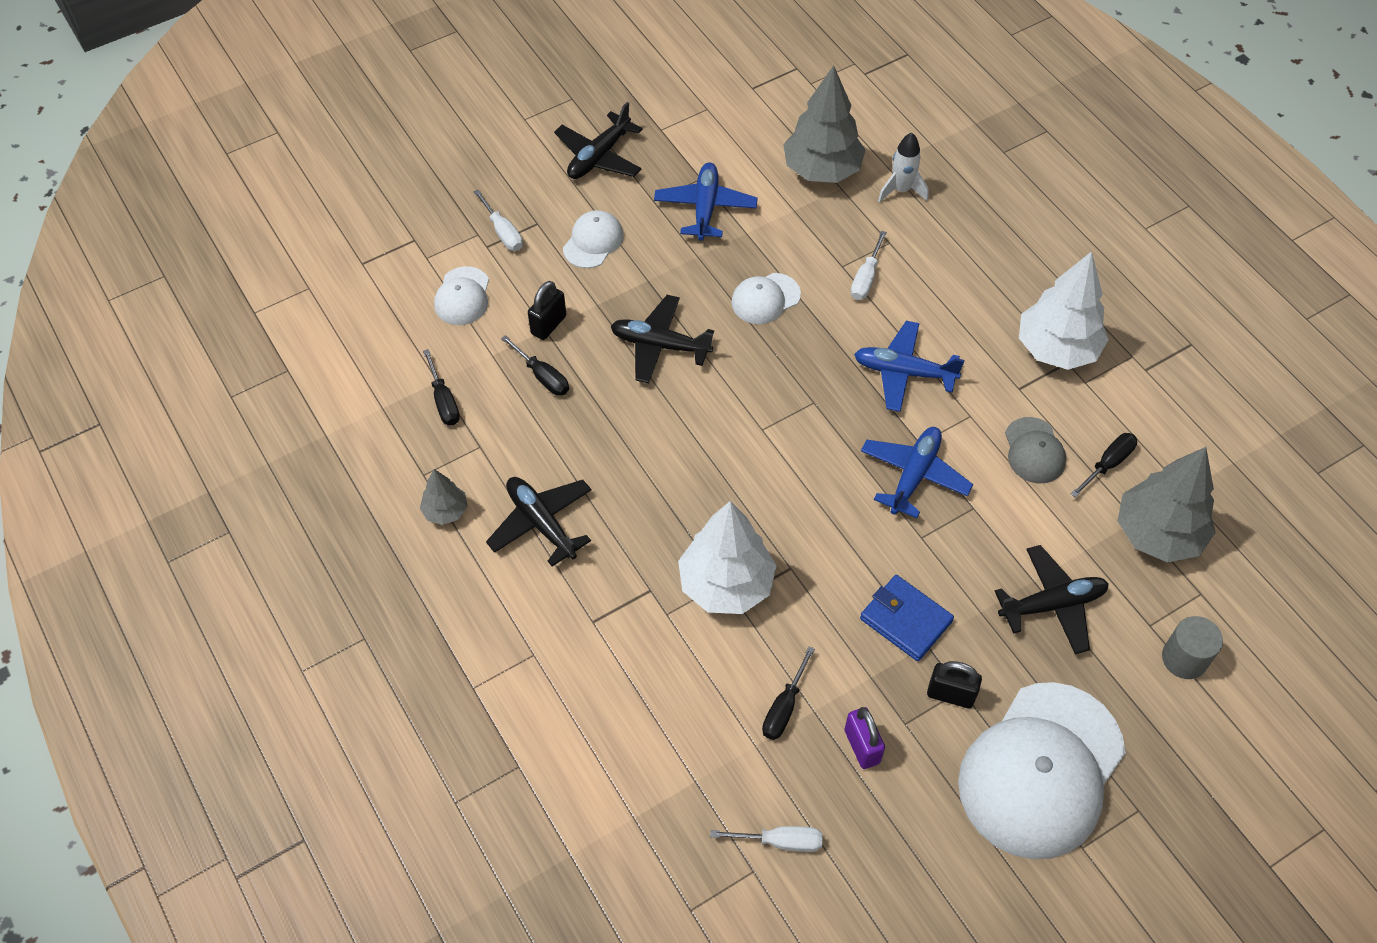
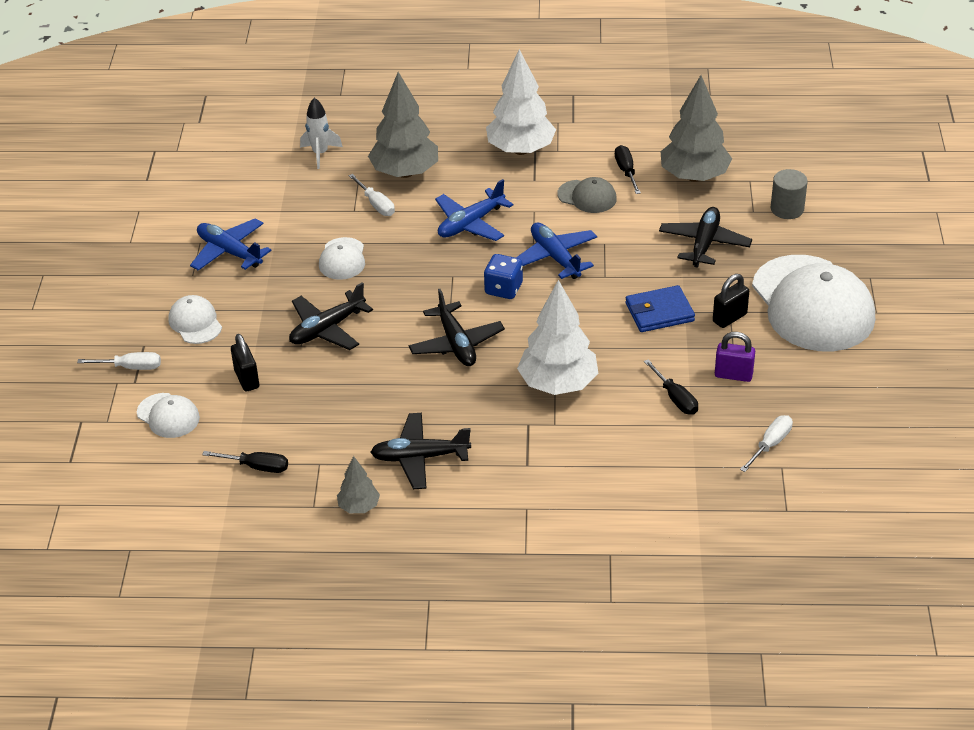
camera: 55 degrees left, 15 degrees down
(542, 376) = (290, 402): black screwdriver -> none
(599, 156) = (118, 285): black plane -> black plane (456, 343)
(822, 170) = (261, 181): grey tree -> grey tree (405, 172)
(829, 457) = (503, 289): none -> blue dice

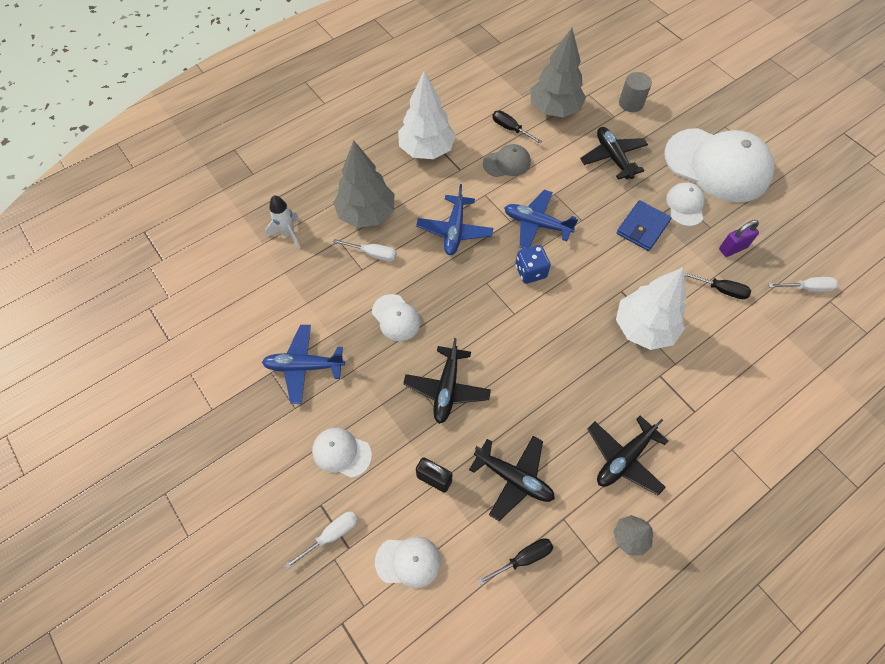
camera: 40 degrees left, 20 degrees up
(456, 343) = (547, 339): black plane -> black plane (513, 478)
(729, 318) = (685, 205): black padlock -> white cap
(770, 444) = (807, 288): white screwdriver -> white screwdriver turned 90 degrees clockwise

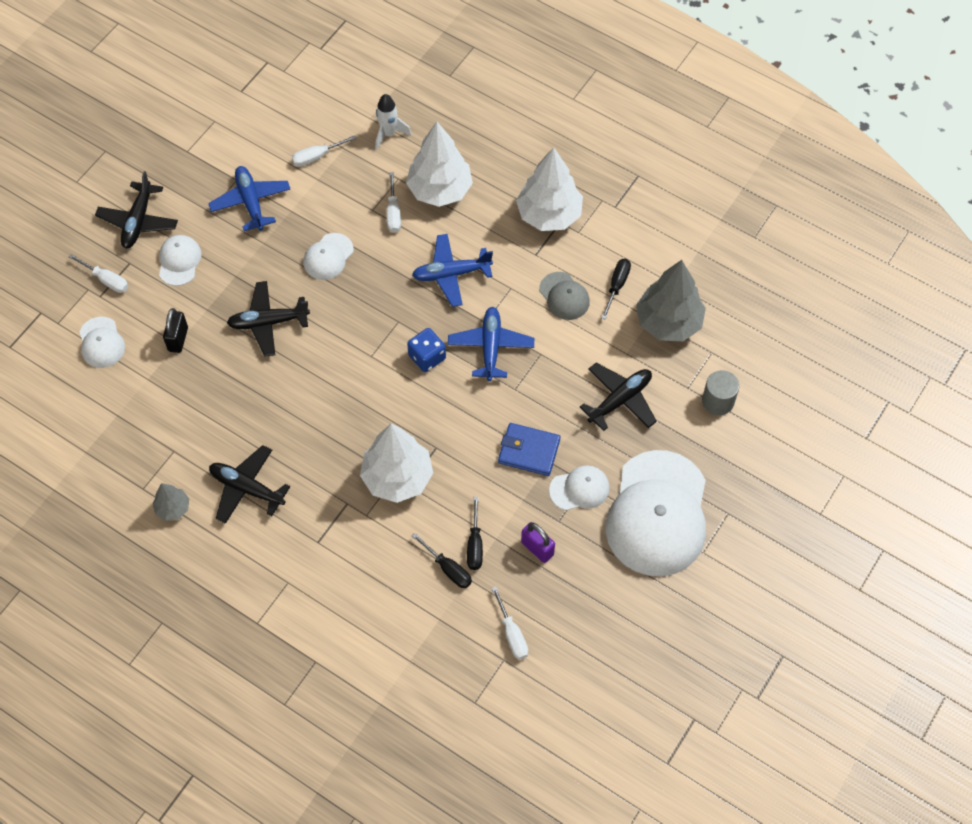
camera: 70 degrees right, 0 degrees up
(282, 296) = (317, 156): none -> white screwdriver
(366, 214) = (440, 190): grey tree -> white tree
(513, 478) = (198, 401): black plane -> black plane (138, 221)
(523, 559) = (129, 428): black screwdriver -> black screwdriver (448, 568)

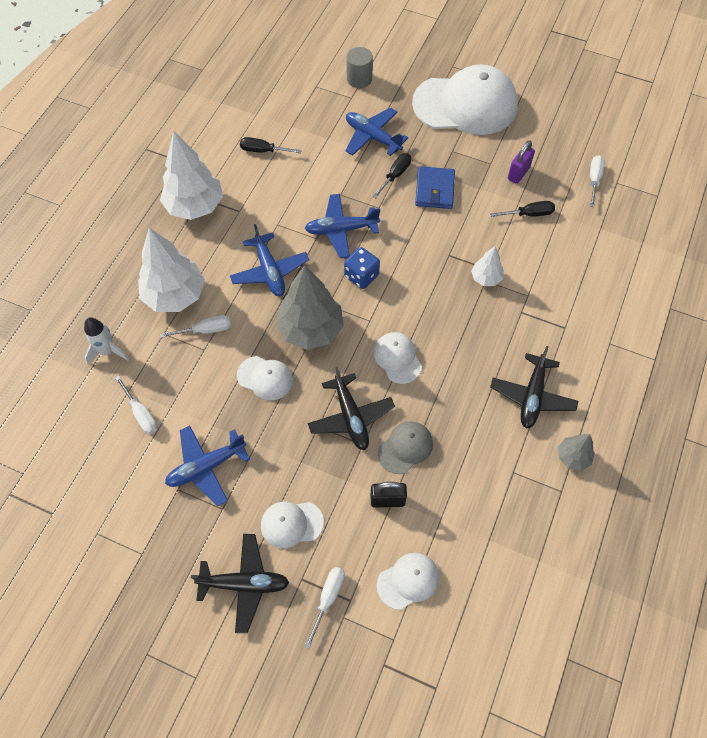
camera: 100 degrees left, 0 degrees up
(397, 477) = (486, 278): white tree -> white tree, size x0.50
(448, 568) = (556, 229): black screwdriver -> black screwdriver (395, 175)
(512, 633) = (594, 180): white screwdriver -> white screwdriver turned 45 degrees counterclockwise
(564, 296) = (279, 185): grey cap -> grey cap (405, 448)
(579, 489) = (459, 153): white cap -> white cap (397, 358)
(620, 400) = (372, 137): black plane -> blue plane
(668, 322) = (293, 114): grey tree -> grey tree (311, 329)

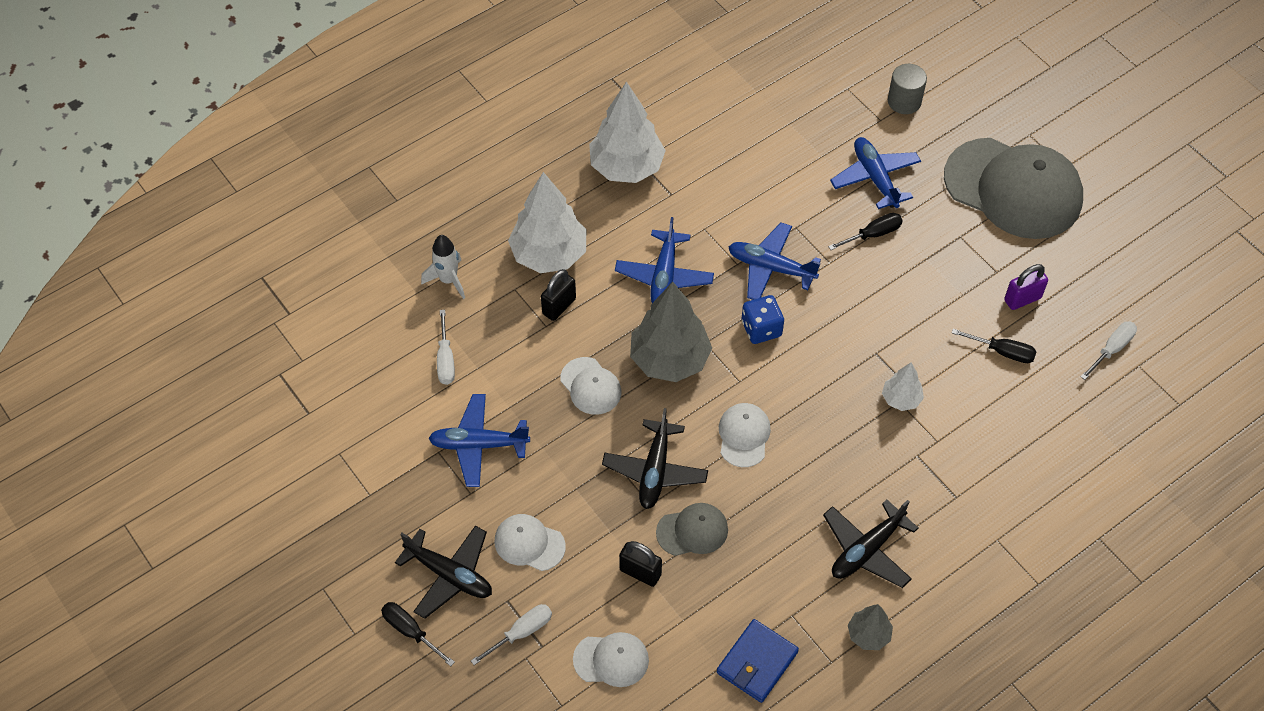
camera: 30 degrees right, 5 degrees down
(205, 330) = (559, 306): white screwdriver -> black padlock
(263, 151) = (739, 138): black screwdriver -> black screwdriver (411, 632)
(434, 190) = (908, 272): blue wallet -> blue wallet (757, 663)
(465, 105) = (1013, 189): white cap -> grey cap

